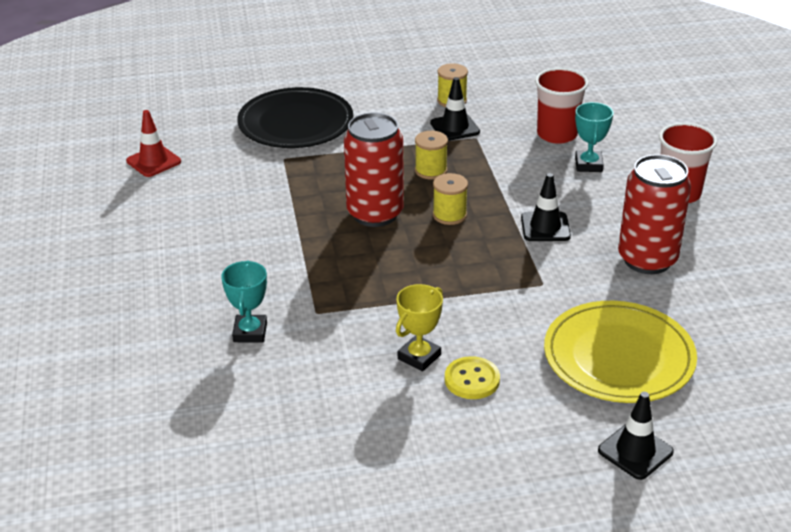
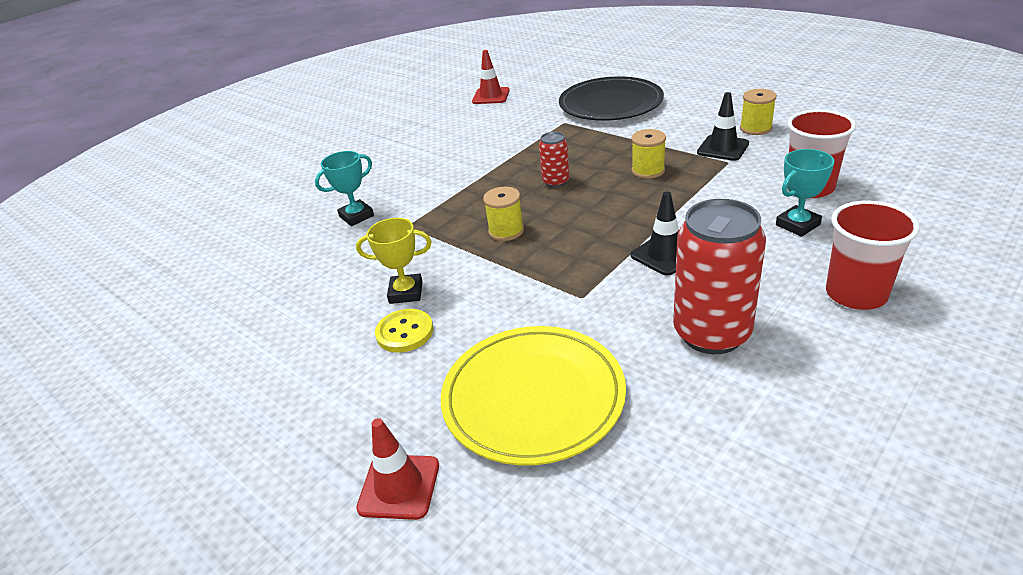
camera: 55 degrees right, 0 degrees up
(375, 213) = (556, 182): red can -> red can, size x0.50
(449, 215) = (605, 208): yellow spool -> yellow spool (506, 231)
(635, 451) = (399, 486): black traffic cone -> red traffic cone

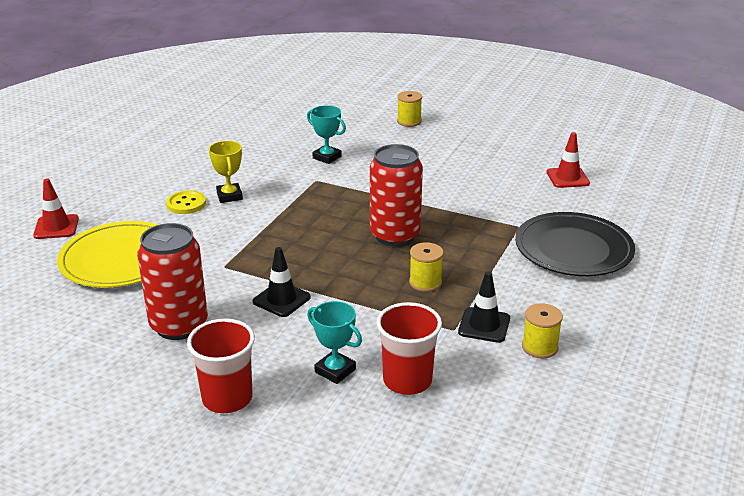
camera: 70 degrees right, 5 degrees down
(506, 231) = (311, 223): yellow spool -> yellow spool (409, 121)
(556, 182) = (395, 236): red can -> red can, size x1.99

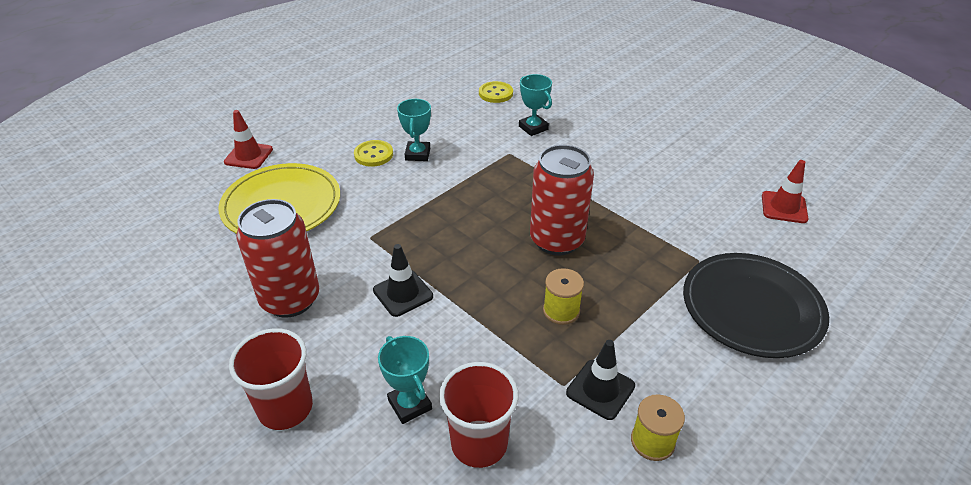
camera: 20 degrees right, 10 degrees up
(229, 196) = (417, 154): yellow trophy -> turquoise trophy
(275, 136) = (495, 93): none -> yellow button
(409, 121) = (636, 101): yellow spool -> none

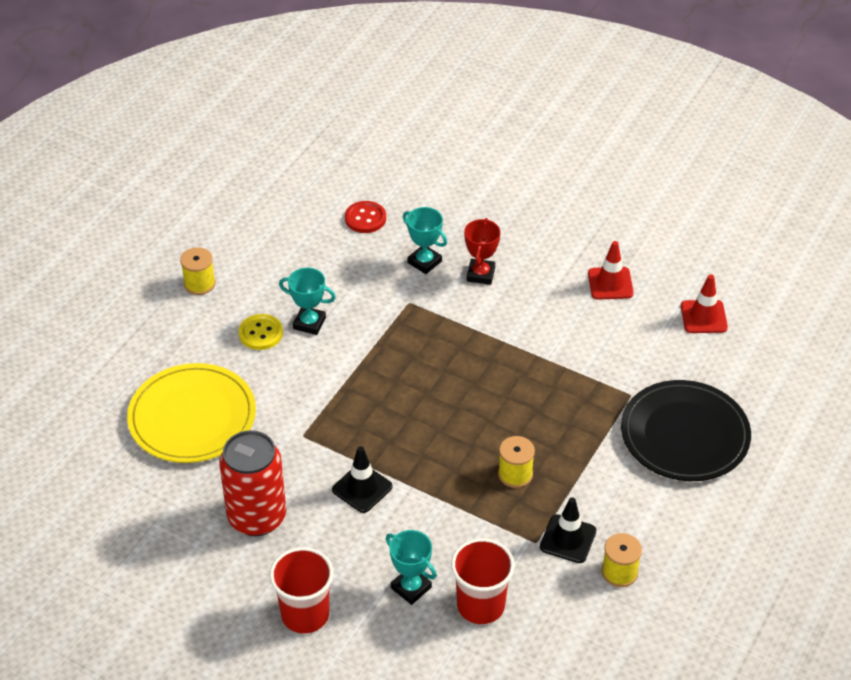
camera: 15 degrees left, 5 degrees up
(248, 156) = (120, 362): red traffic cone -> red traffic cone (610, 283)
(343, 114) = (199, 284): none -> yellow spool
(417, 154) = (309, 323): turquoise trophy -> turquoise trophy turned 60 degrees counterclockwise
(495, 93) = (365, 218): yellow button -> red button
(557, 240) = (490, 400): red can -> none
(579, 143) = (480, 274): none -> red trophy

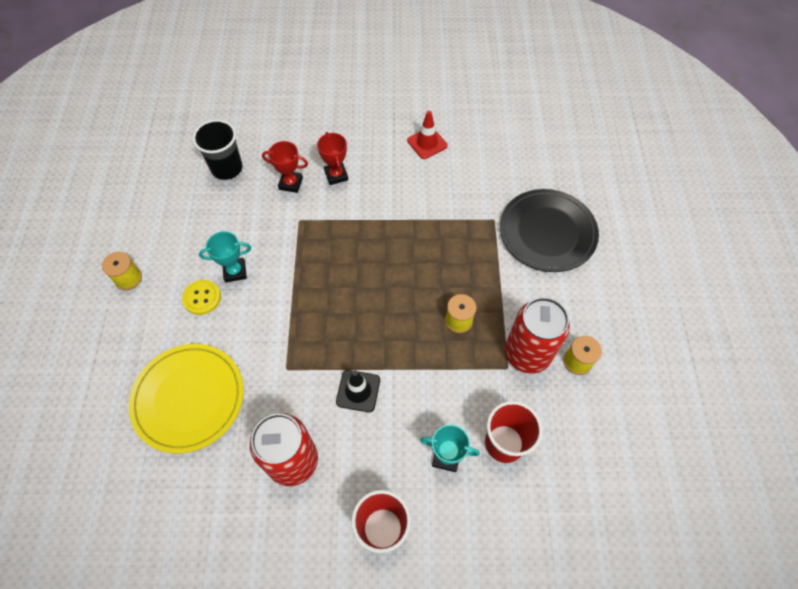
camera: 30 degrees left, 15 degrees up
(365, 218) = (227, 168): red button -> black cup
(424, 262) = (291, 183): turquoise trophy -> red trophy
(568, 539) = (527, 354): black traffic cone -> red can
(703, 317) = (501, 140): red traffic cone -> none

